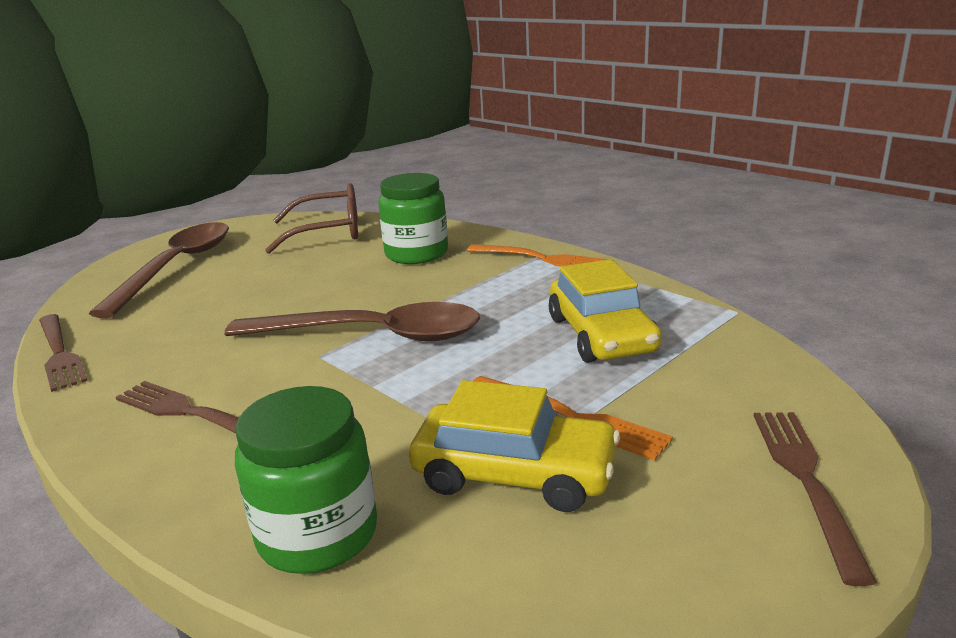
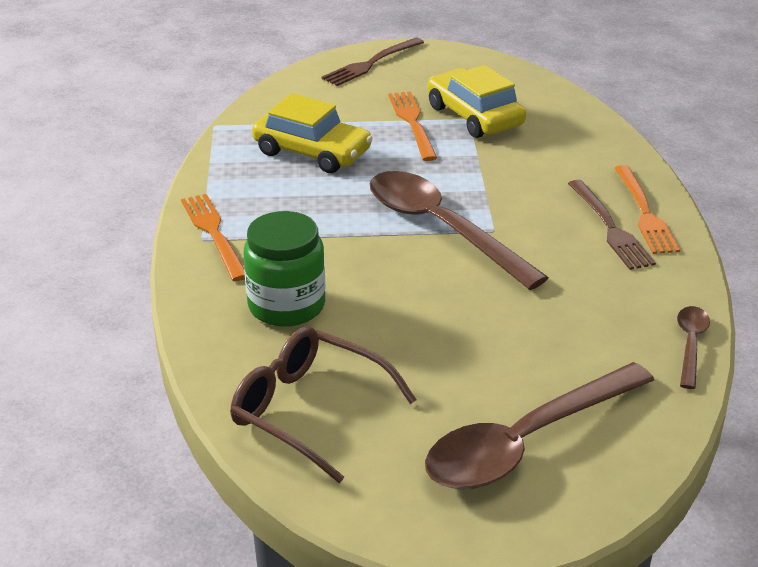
camera: 140 degrees left, 10 degrees up
(60, 353) = (690, 344): brown fork -> brown spoon
(150, 450) = (645, 213): none -> orange fork
(318, 534) = (584, 134): green jar -> none
(601, 335) = (312, 152): yellow car -> yellow car turned 90 degrees clockwise

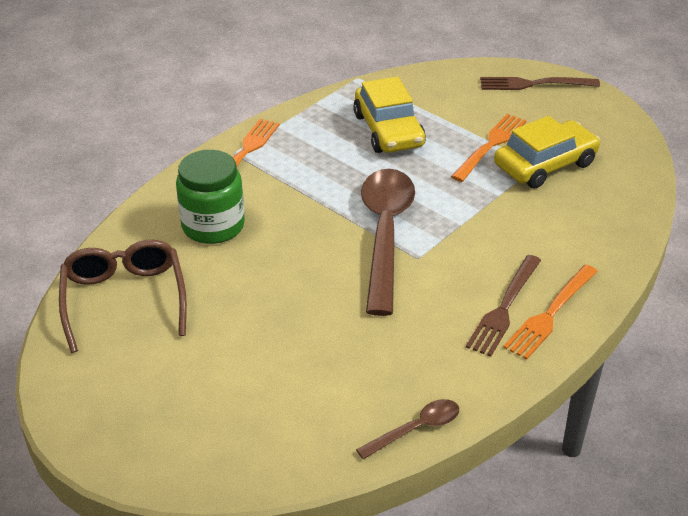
camera: 45 degrees right, 5 degrees up
(474, 116) = (545, 164): yellow car -> yellow car turned 45 degrees clockwise
(526, 441) = (205, 409): brown spoon -> none

